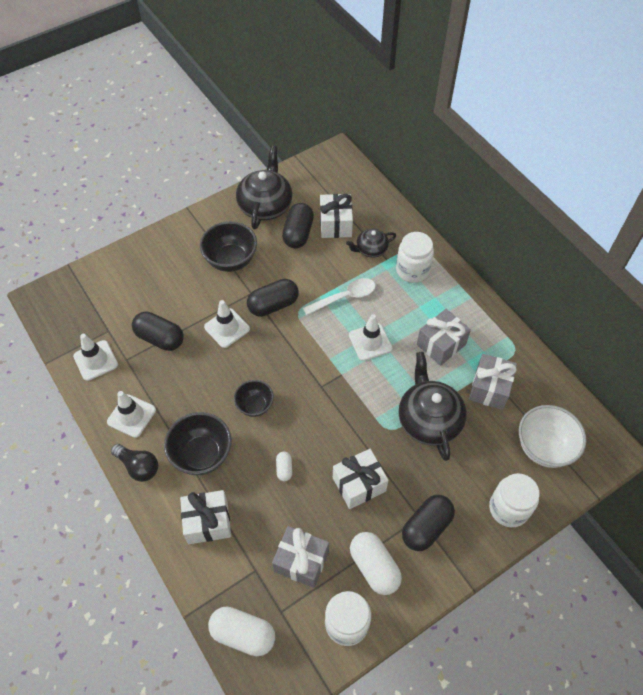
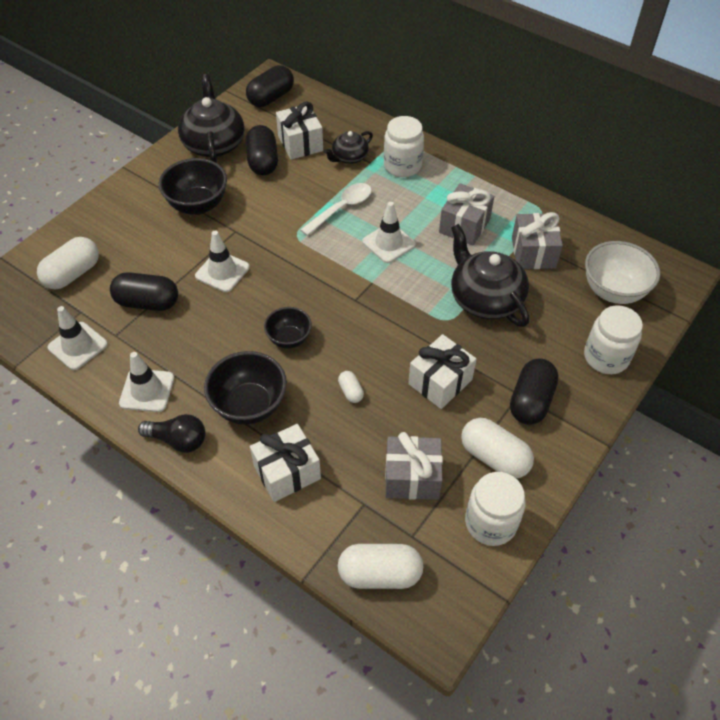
camera: 20 degrees left, 5 degrees down
(114, 295) = (73, 274): none -> white capsule
(273, 305) = (266, 236): black capsule -> black capsule (271, 98)

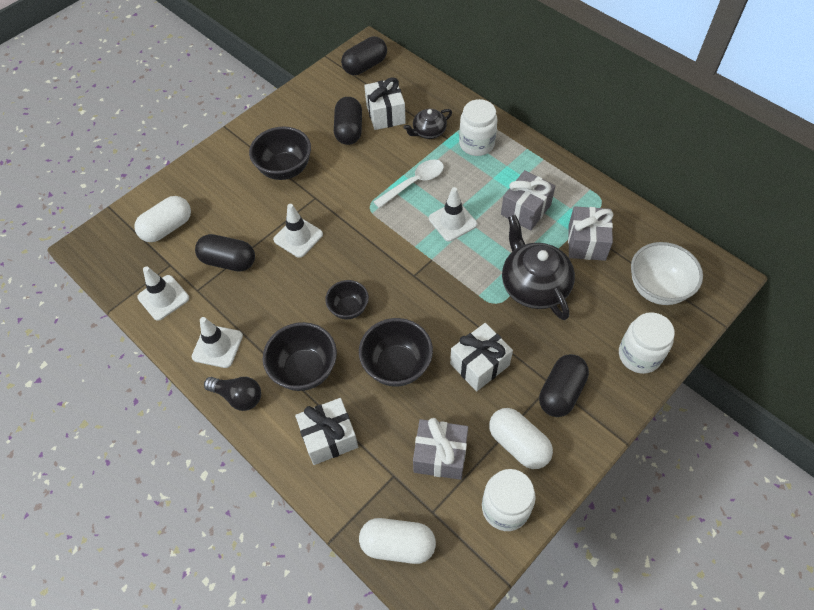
camera: 10 degrees right, 5 degrees up
(214, 143) = (307, 109): black teapot -> none
(351, 391) = (397, 366): white capsule -> black bowl

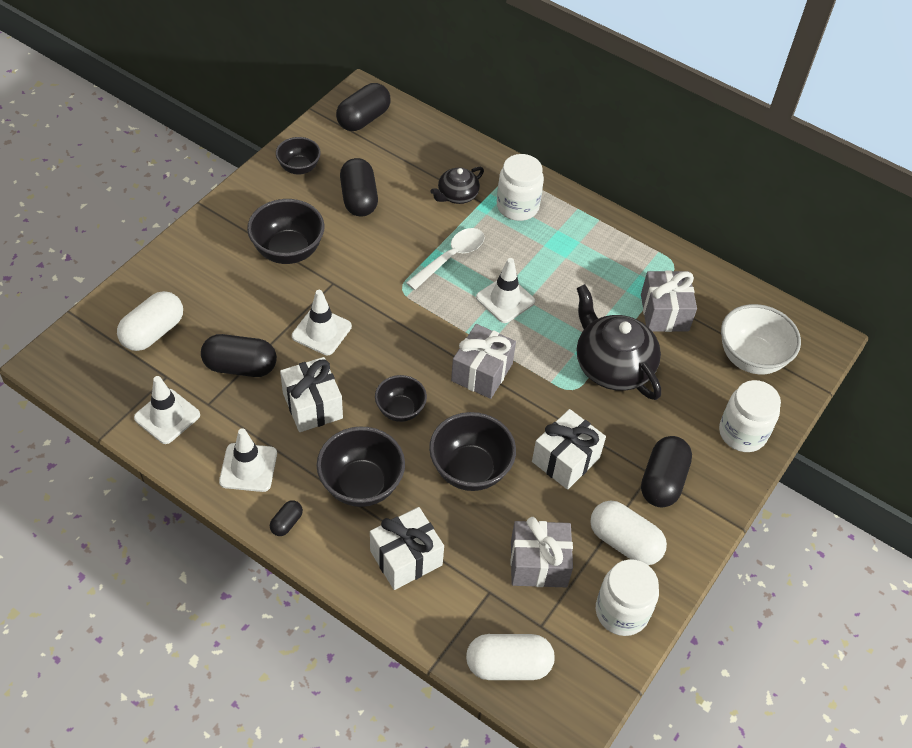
camera: 15 degrees left, 5 degrees down
(238, 396) = (286, 523): black light bulb -> black capsule
(307, 103) = (299, 168): none -> black bowl
(385, 114) = (400, 177): white gift -> white gift (312, 405)
(525, 210) = (588, 280): grey gift -> grey gift (482, 372)

